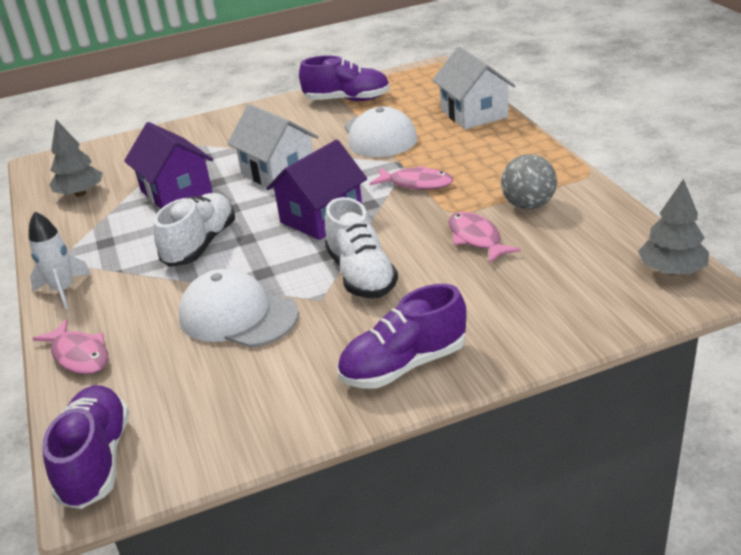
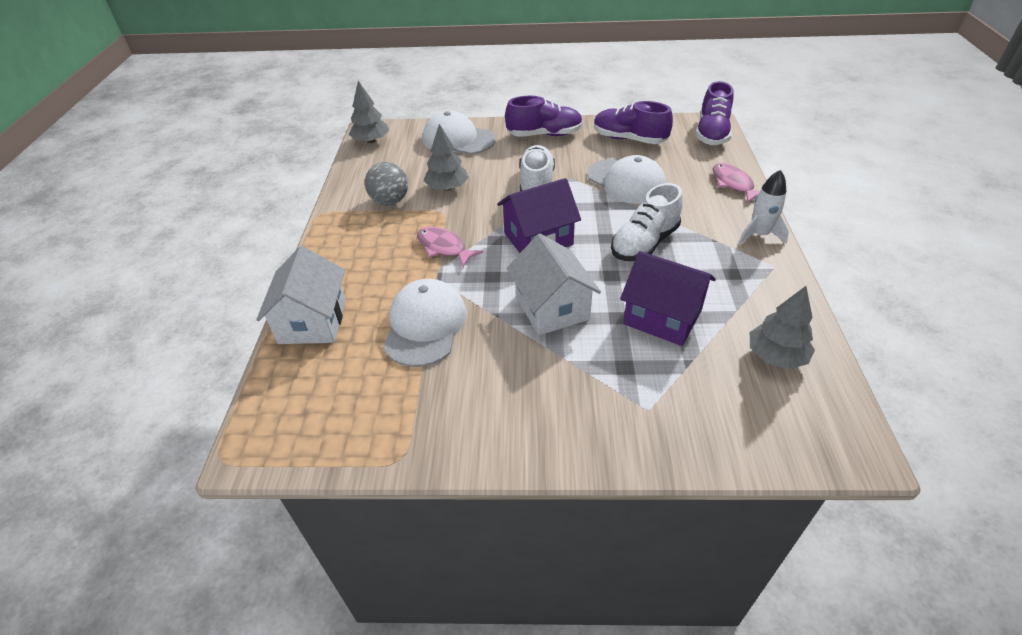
camera: 160 degrees left, 10 degrees up
(176, 192) = (662, 317): purple house -> purple house turned 45 degrees counterclockwise
(347, 100) = (409, 418): purple shoe -> purple shoe (629, 139)
(476, 239) = (447, 188): pink fish -> grey tree
(539, 313) = (458, 139): none -> white cap

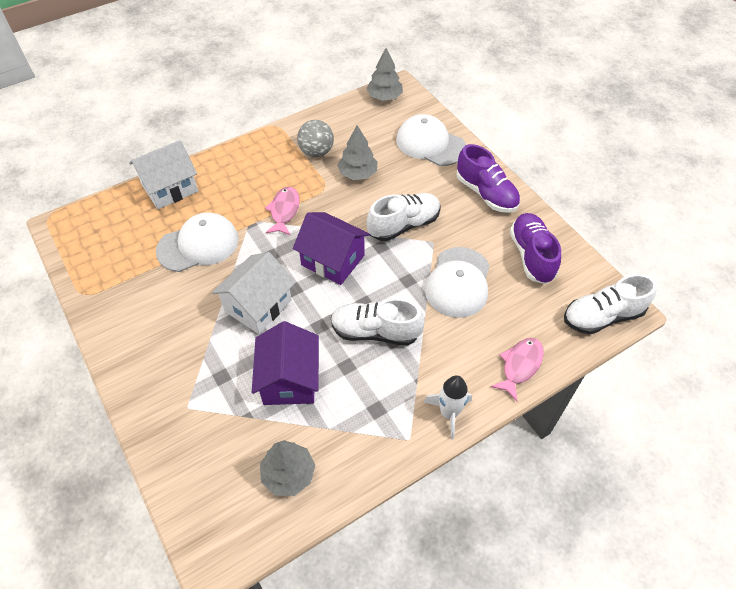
camera: 55 degrees right, 10 degrees up
(458, 139) = (430, 144): white cap -> white cap turned 45 degrees counterclockwise
(712, 133) = (602, 316): purple shoe -> white shoe

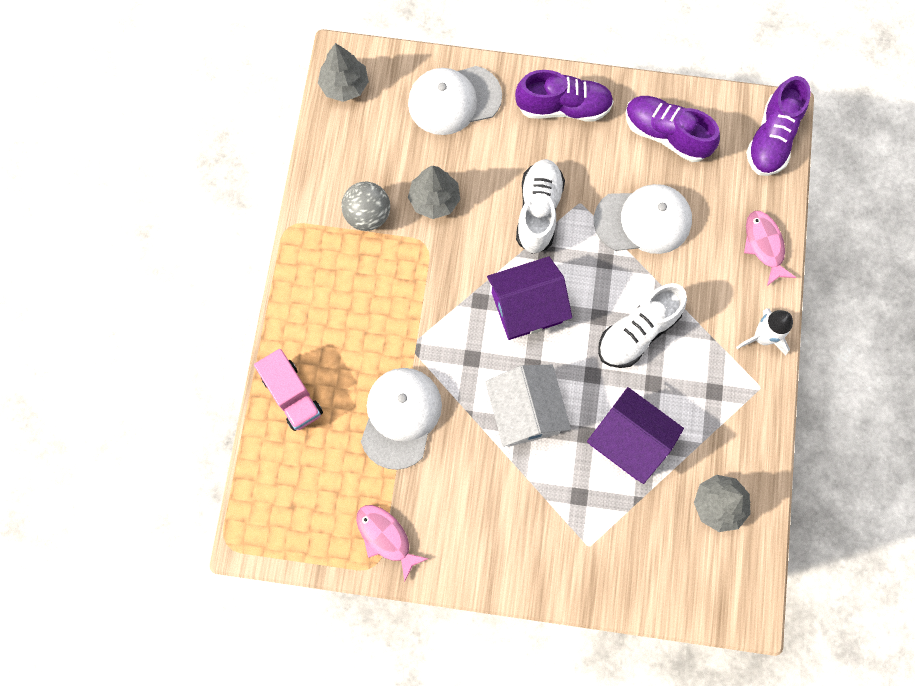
camera: 50 degrees left, 20 degrees up
(170, 188) = (292, 395): white house -> pink truck
(284, 211) = (425, 306): pink fish -> pink fish (386, 537)
(458, 282) = (643, 220): white cap -> white cap turned 60 degrees counterclockwise
(602, 316) = (771, 138): white shoe -> purple shoe

